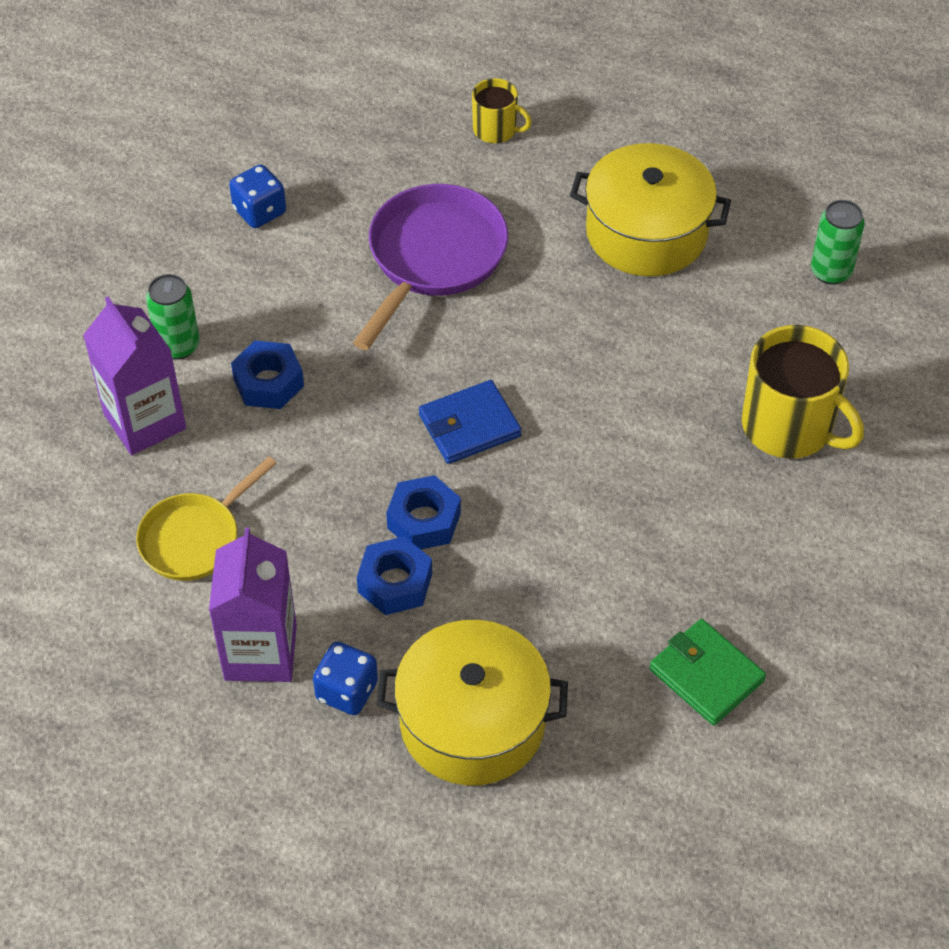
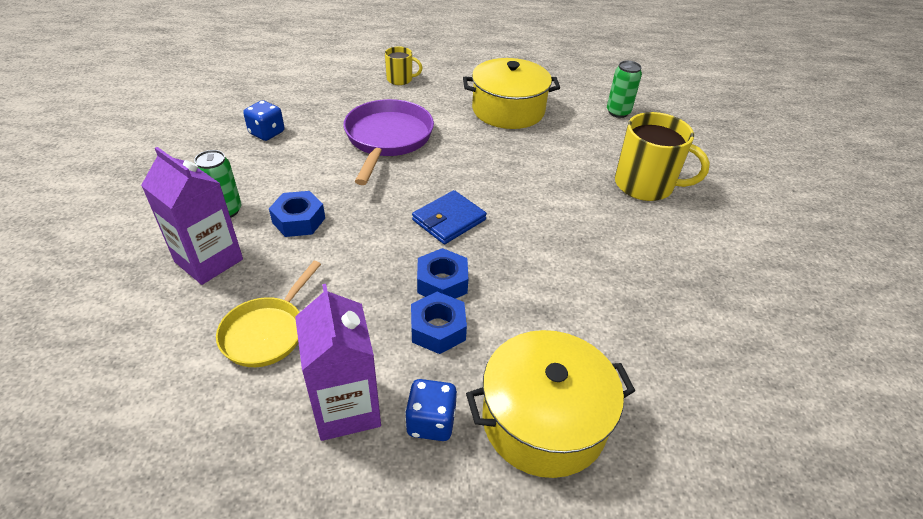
camera: 20 degrees left, 10 degrees down
(706, 675) = (692, 340): green wallet -> none

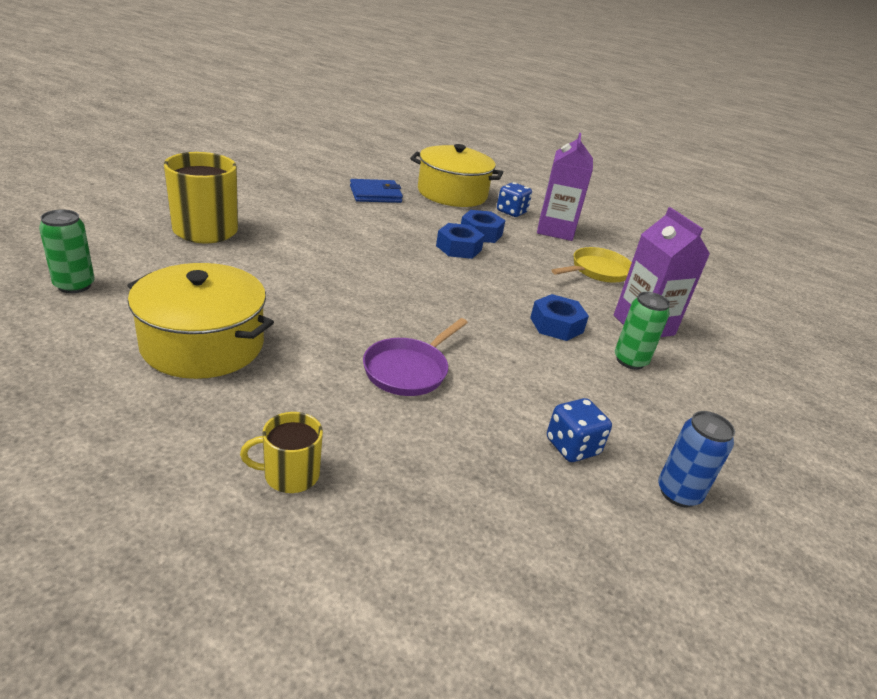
camera: 155 degrees left, 10 degrees down
(199, 131) = (678, 493): none -> blue can
(387, 139) = (408, 370): purple pan -> purple pan, size x0.65
(400, 79) = (290, 474): yellow mug -> yellow mug turned 45 degrees counterclockwise
(449, 220) = (416, 275): blue wallet -> blue wallet (375, 194)

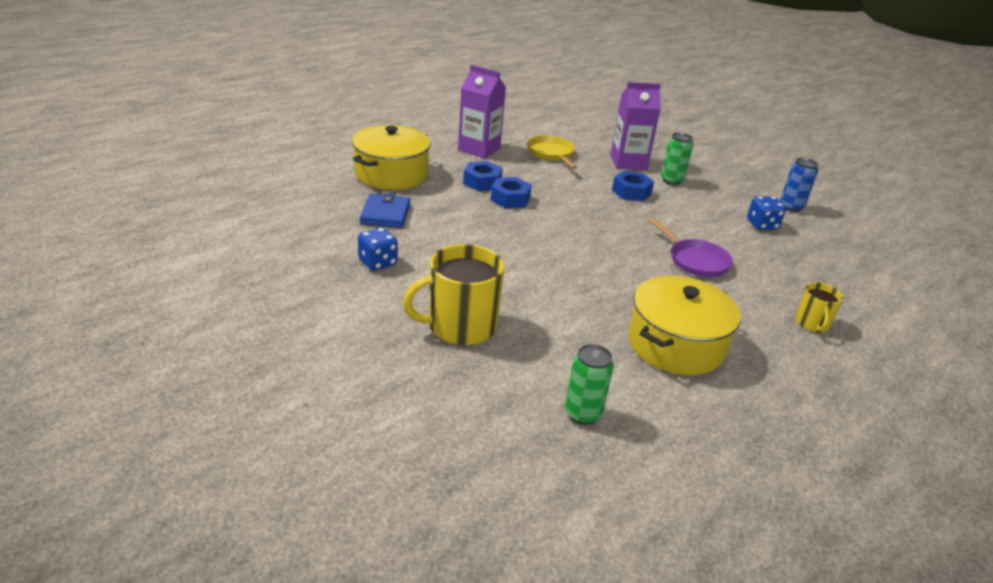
camera: 70 degrees left, 0 degrees up
(511, 212) = (439, 157): blue dice -> blue dice (378, 262)

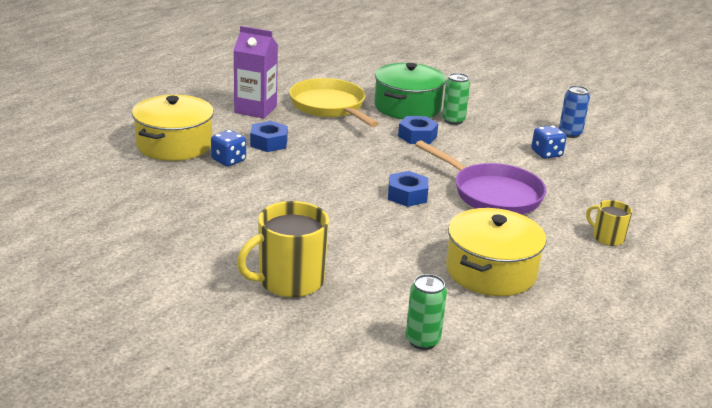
camera: 10 degrees left, 5 degrees down
(378, 262) = (190, 232): blue dice -> blue dice (228, 160)
(385, 214) = (182, 185): blue wallet -> none
(510, 199) = (301, 156): blue nut -> blue nut (407, 195)
(551, 154) = (330, 107): yellow pan -> yellow pan, size x1.54
(628, 162) = (407, 107): purple carton -> green pot
(695, 261) = (492, 194): purple pan -> purple pan, size x1.54
(812, 324) = (607, 237): yellow mug -> yellow mug turned 135 degrees clockwise

